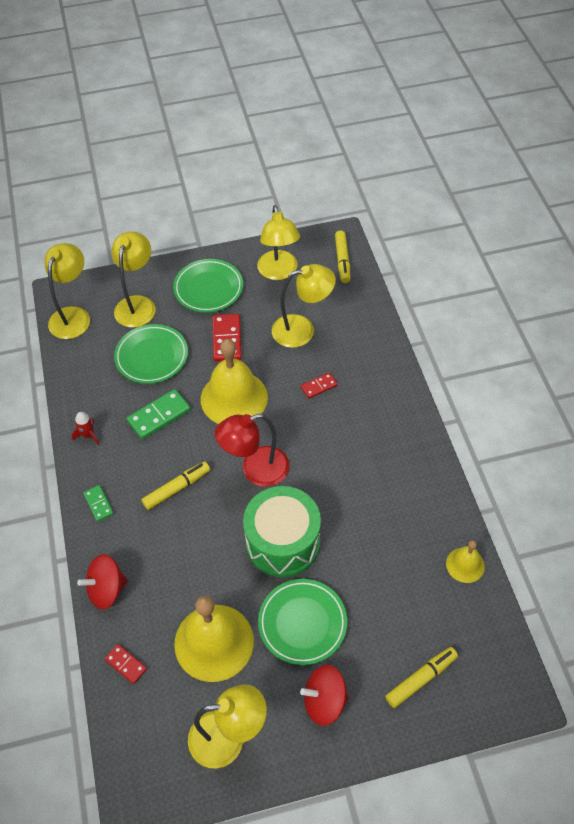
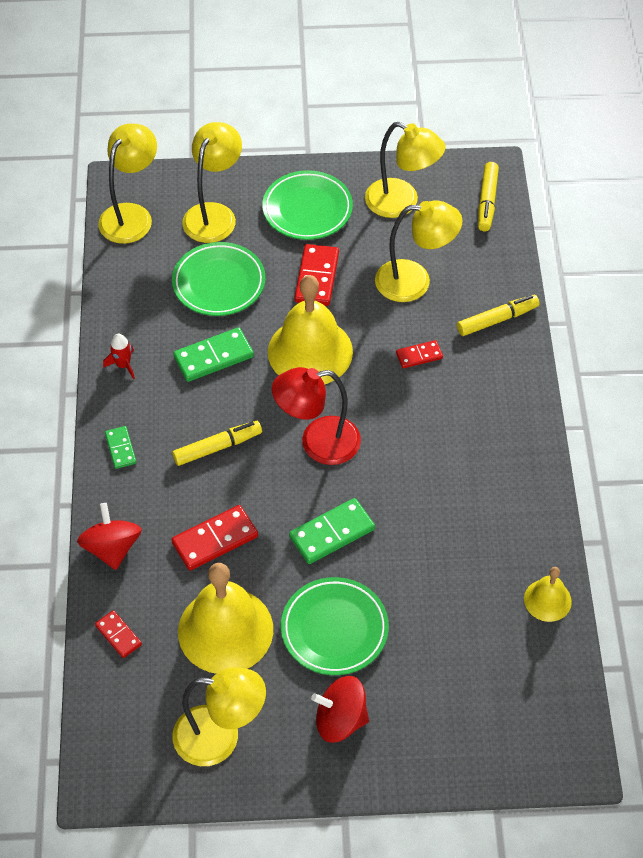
camera: 10 degrees right, 0 degrees up
(107, 589) = (112, 548): red spinning top -> red spinning top turned 90 degrees clockwise
(190, 566) = (215, 539): none -> red domino
(279, 272) = (402, 203): yellow lamp -> yellow lamp turned 60 degrees counterclockwise
(283, 542) = (332, 533): green drum -> green domino
(421, 679) = (460, 717): yellow marker -> yellow marker (497, 319)

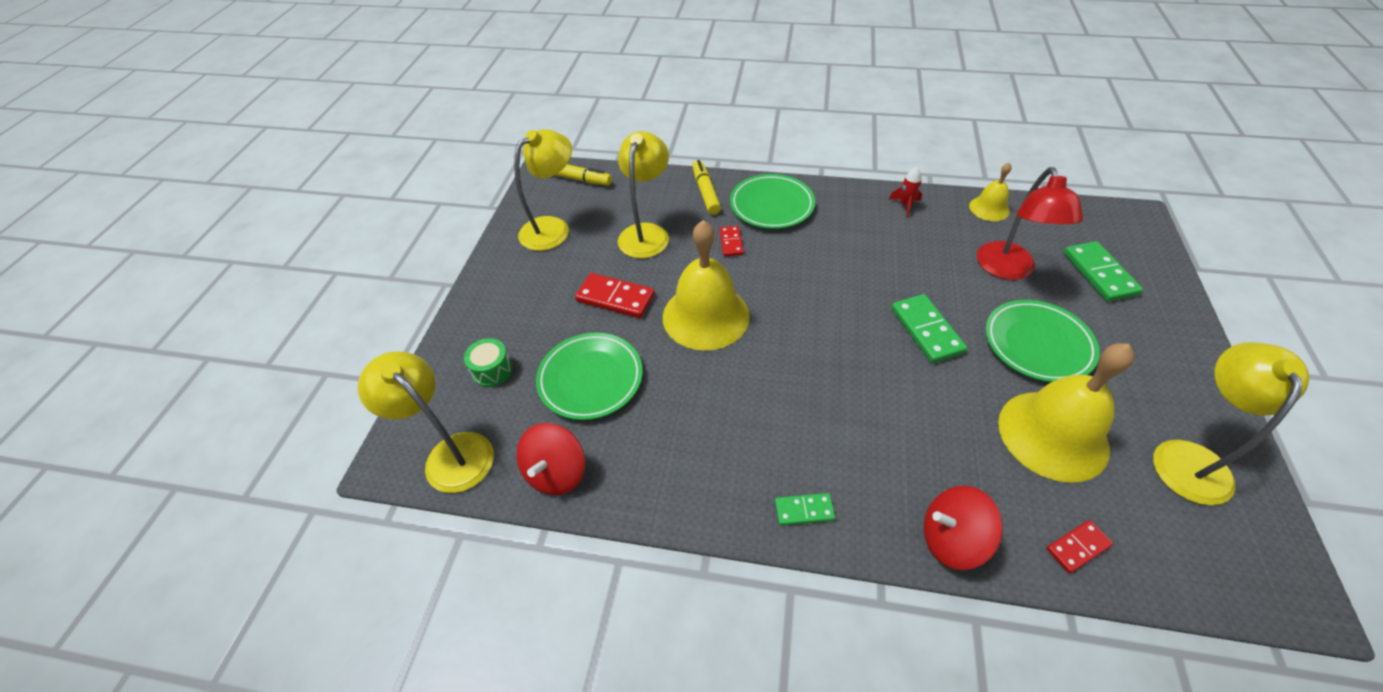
camera: 75 degrees left, 5 degrees down
(123, 365) = (678, 491): red rocket -> red rocket (905, 205)
(213, 357) = (691, 397): green domino -> green domino (1099, 273)
(214, 214) = (492, 370): yellow lamp -> green drum
(215, 539) = (936, 429): red domino -> none
(217, 447) = (814, 410): yellow marker -> none
(307, 209) = (526, 293): green plate -> green plate (771, 205)
(318, 443) = (818, 326): red lamp -> red lamp (1008, 269)
(340, 720) = (1139, 354): red spinning top -> red spinning top (556, 472)

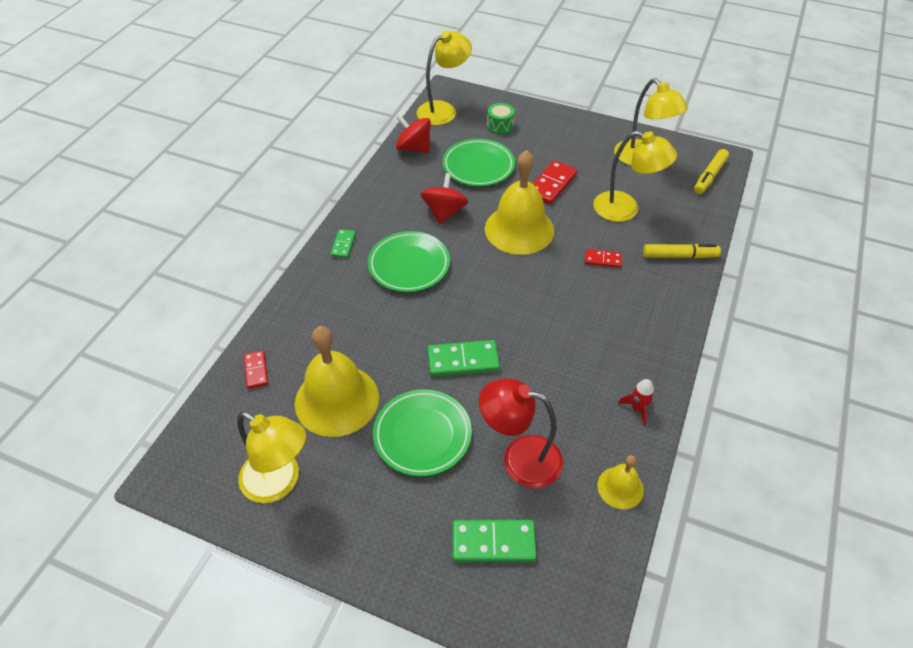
camera: 100 degrees right, 0 degrees up
(771, 205) = (652, 299): green plate -> green plate (409, 265)
(951, 539) = (293, 308): red spinning top -> red spinning top (444, 212)

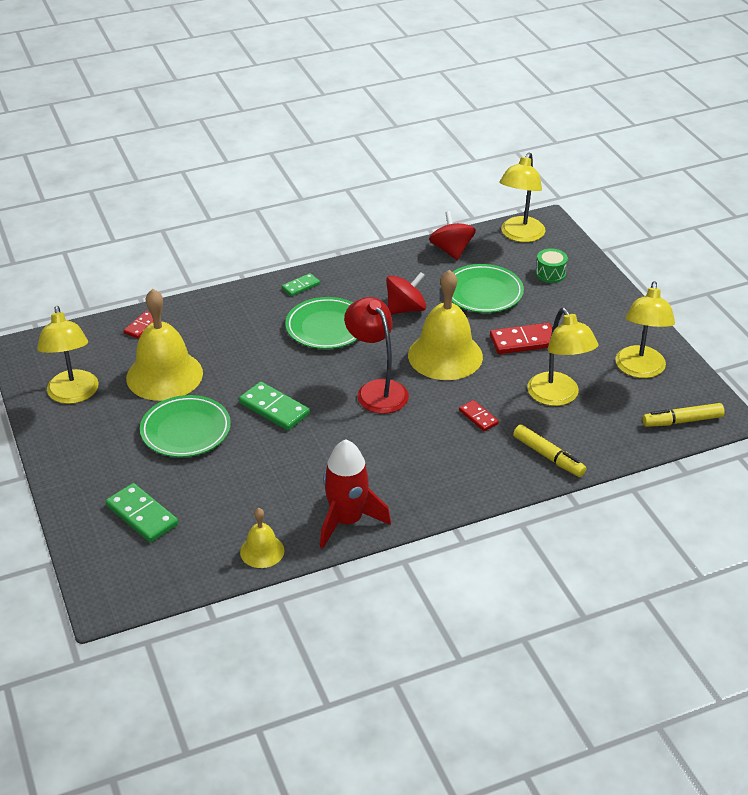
camera: 45 degrees right, 10 degrees down
(443, 110) = (520, 235): yellow lamp -> yellow lamp turned 105 degrees clockwise
(519, 458) = (224, 487): red lamp -> red lamp (377, 390)
(637, 408) = (347, 520): red rocket -> red rocket, size x2.14

